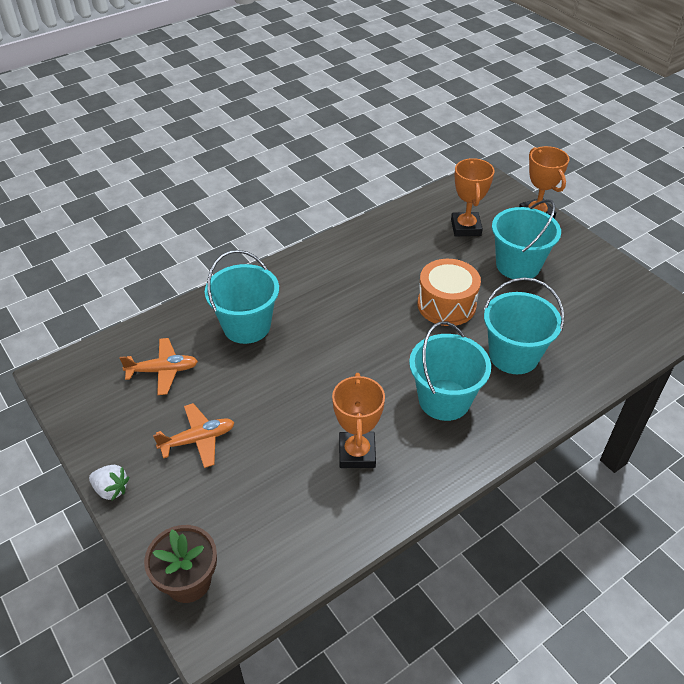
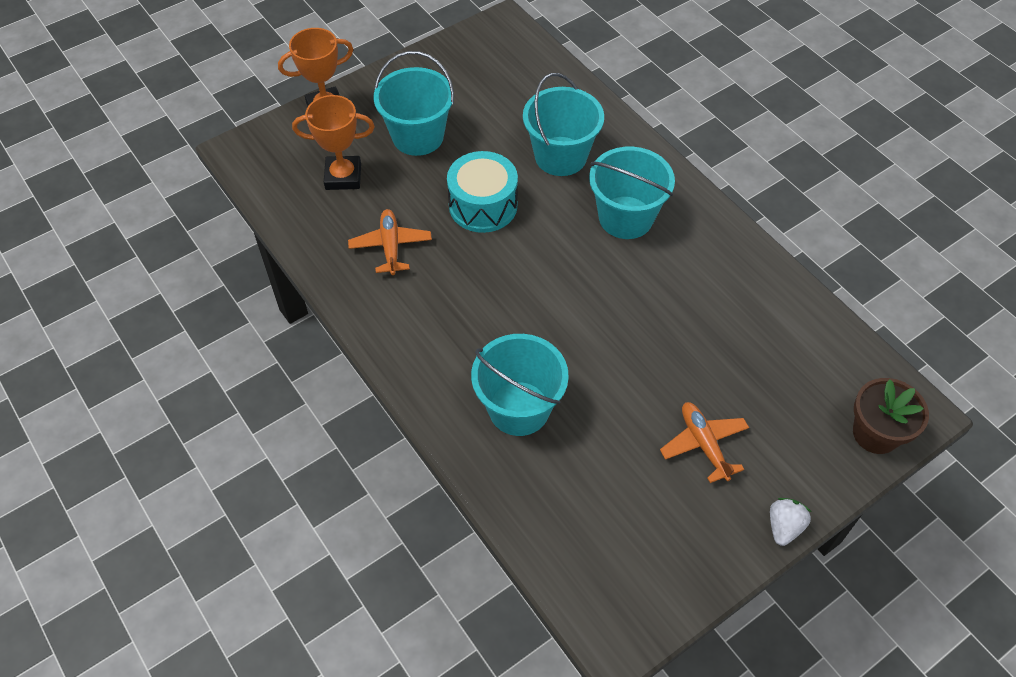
camera: 90 degrees left, 10 degrees up
(163, 371) = (600, 498): orange plane -> orange plane (390, 246)
(357, 453) = (703, 293): orange trophy -> none
(446, 305) = (483, 205): orange drum -> turquoise drum

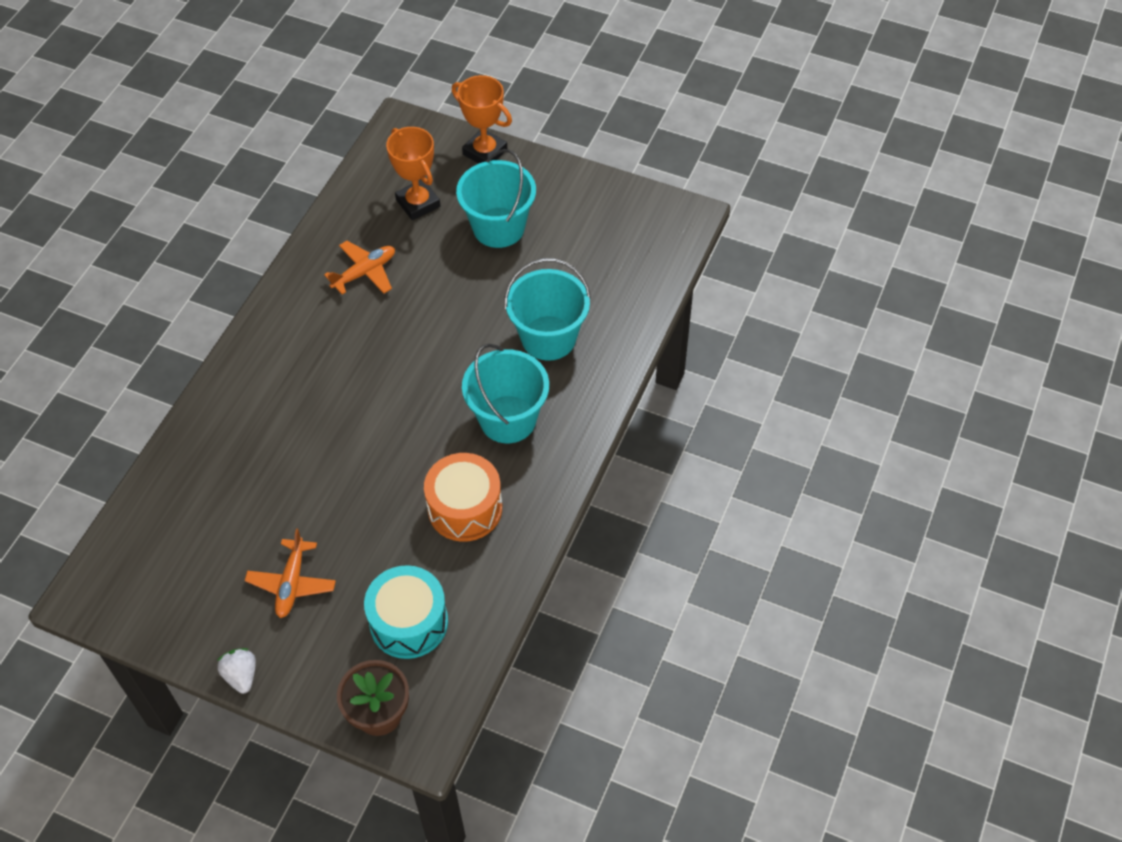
camera: 60 degrees right, 0 degrees up
(483, 205) = (451, 311): turquoise drum -> turquoise drum (409, 622)
(519, 408) = (254, 437): turquoise bucket -> none
(698, 285) = (465, 508): none -> orange drum
(704, 444) = (292, 583): orange plane -> orange plane turned 150 degrees clockwise
(784, 527) = (241, 675): white strawberry -> white strawberry turned 105 degrees counterclockwise

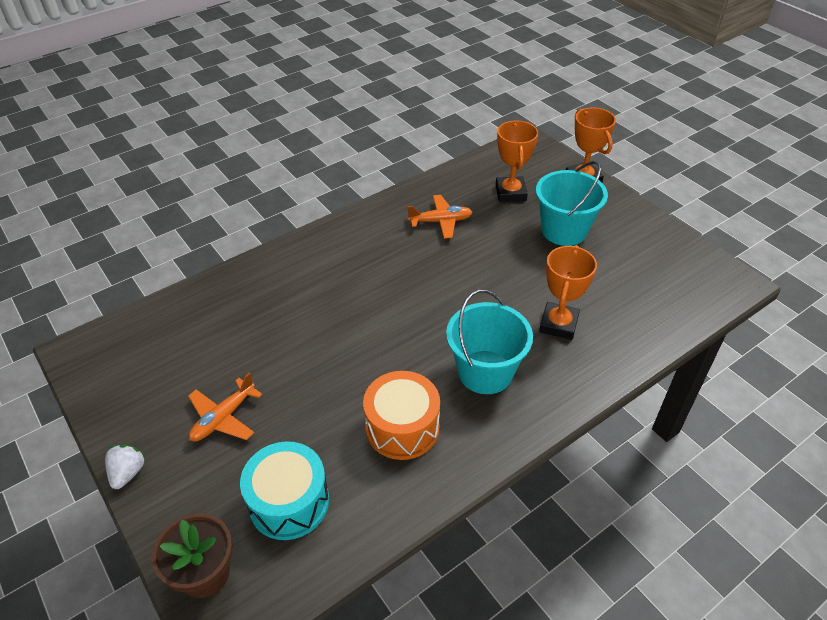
camera: 30 degrees right, 10 degrees down
(548, 338) = (558, 324): turquoise bucket -> orange trophy

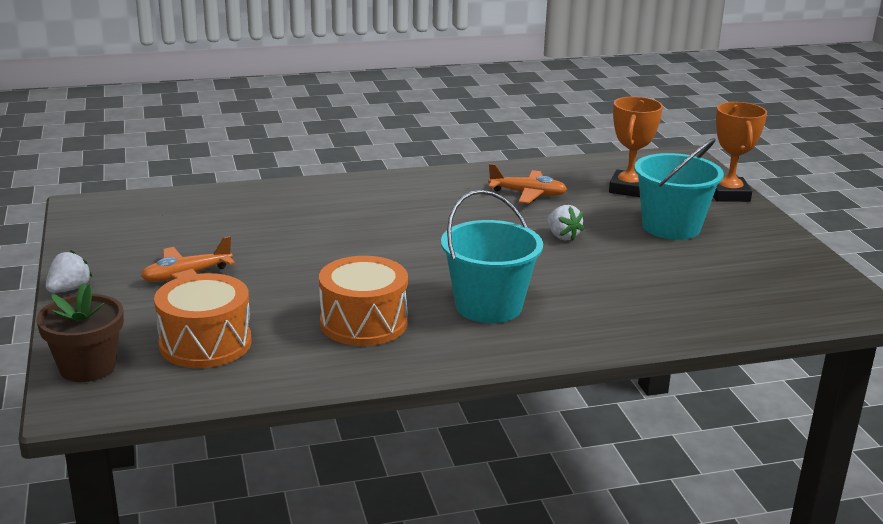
camera: 20 degrees right, 20 degrees down
(289, 502) = (205, 343): turquoise drum -> orange drum
(493, 267) = (562, 236): none -> white strawberry
(558, 324) = (605, 291): orange trophy -> none

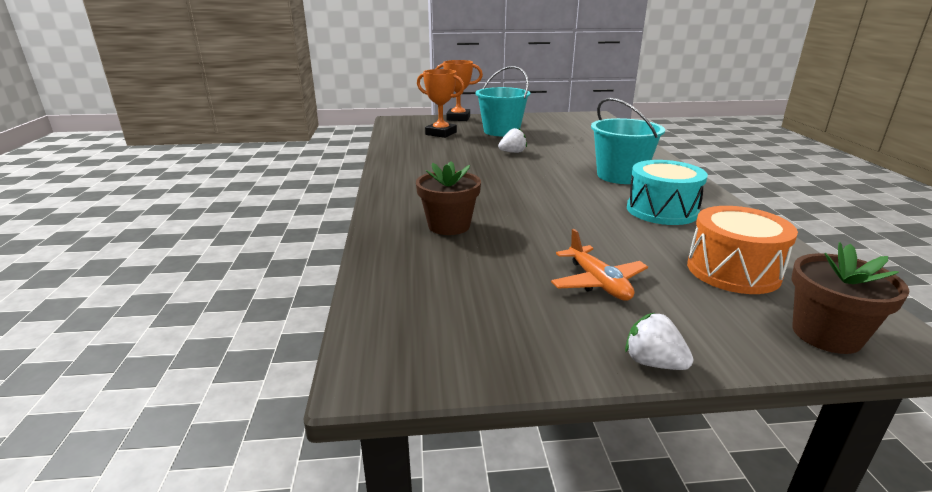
camera: 80 degrees left, 0 degrees up
(302, 212) = (449, 226): none -> brown flower pot
(363, 323) = (662, 210): orange drum -> turquoise drum
(527, 194) = (439, 154): orange plane -> none

